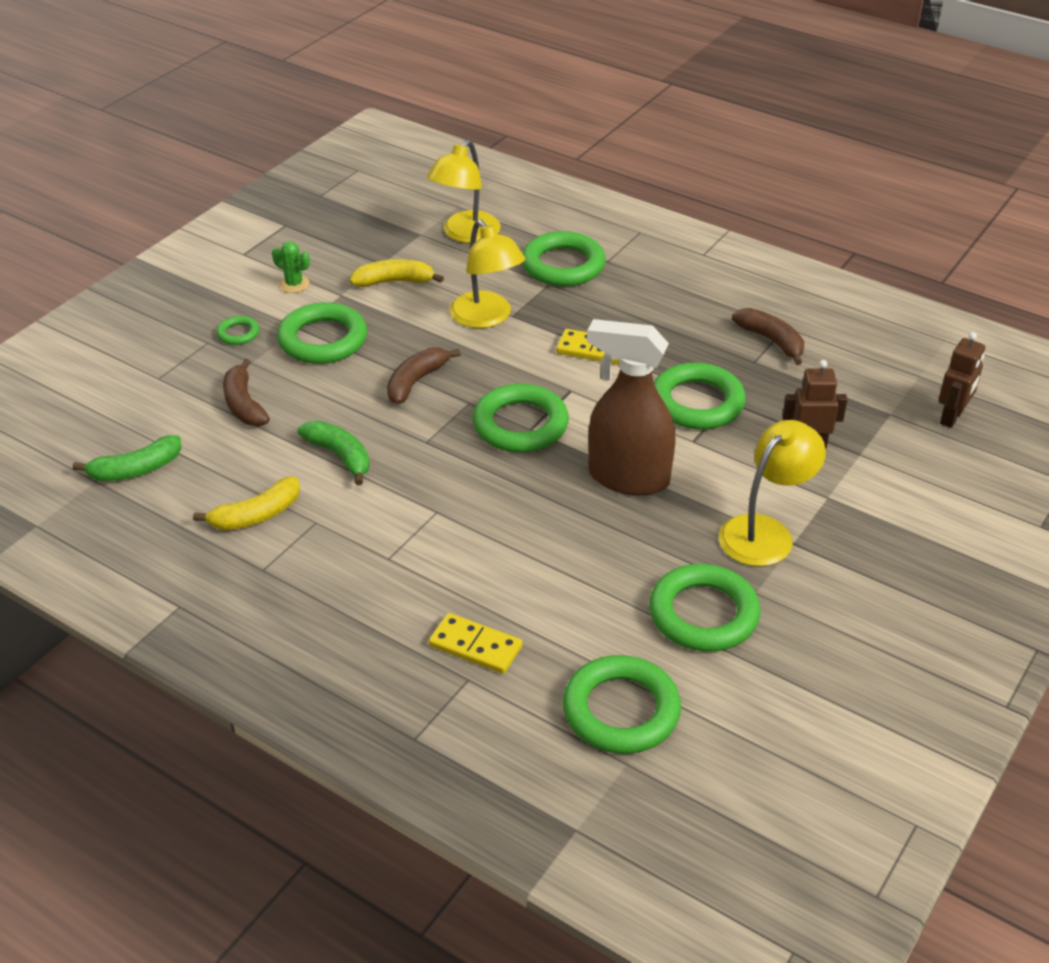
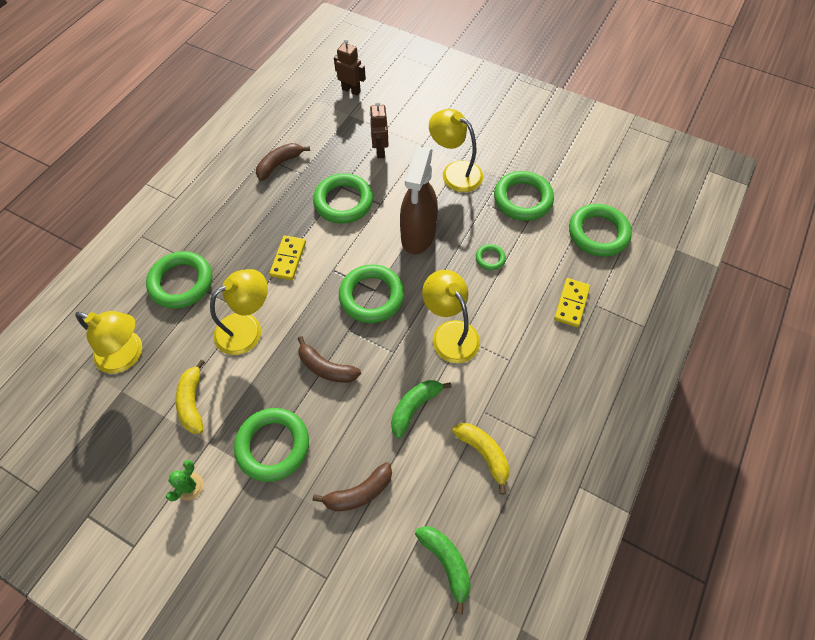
camera: 95 degrees left, 20 degrees up
(238, 333) = (262, 520): green ring -> green ring (490, 258)
(446, 499) = (450, 333): none -> yellow lamp

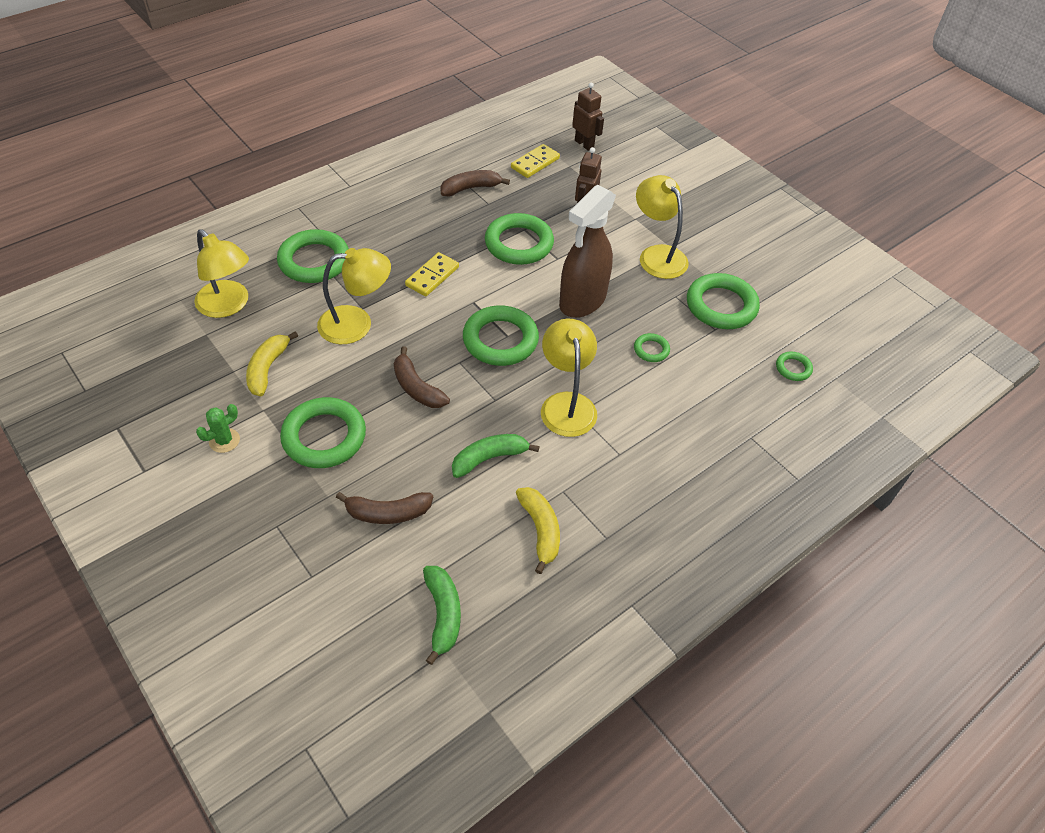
camera: 20 degrees right, 10 degrees down
(571, 303) = (722, 425): yellow domino -> yellow domino (535, 163)
(598, 233) = (793, 368): green ring -> green ring, size x0.48

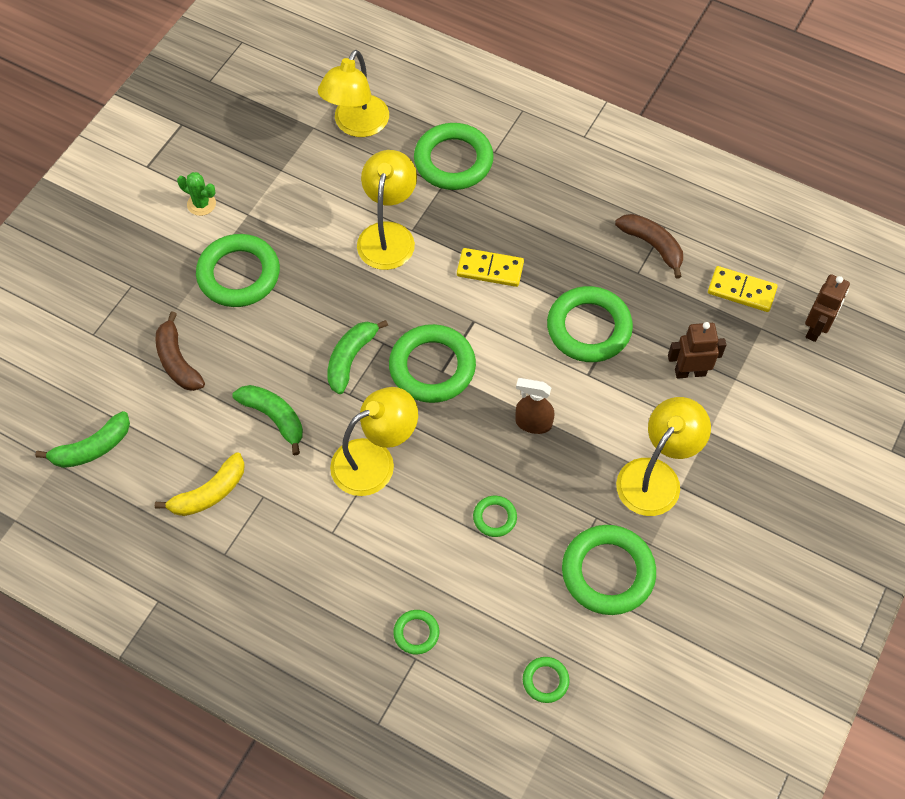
camera: 70 degrees right, 10 degrees up
(268, 369) = (296, 194): yellow banana -> none
(356, 323) = (388, 235): yellow lamp -> yellow lamp turned 135 degrees counterclockwise
(417, 387) = (332, 321): brown banana -> none
(461, 387) = (351, 358): none -> green banana
(582, 301) = (533, 423): brown spray bottle -> brown spray bottle, size x0.50
(730, 429) = (416, 633): none -> green ring

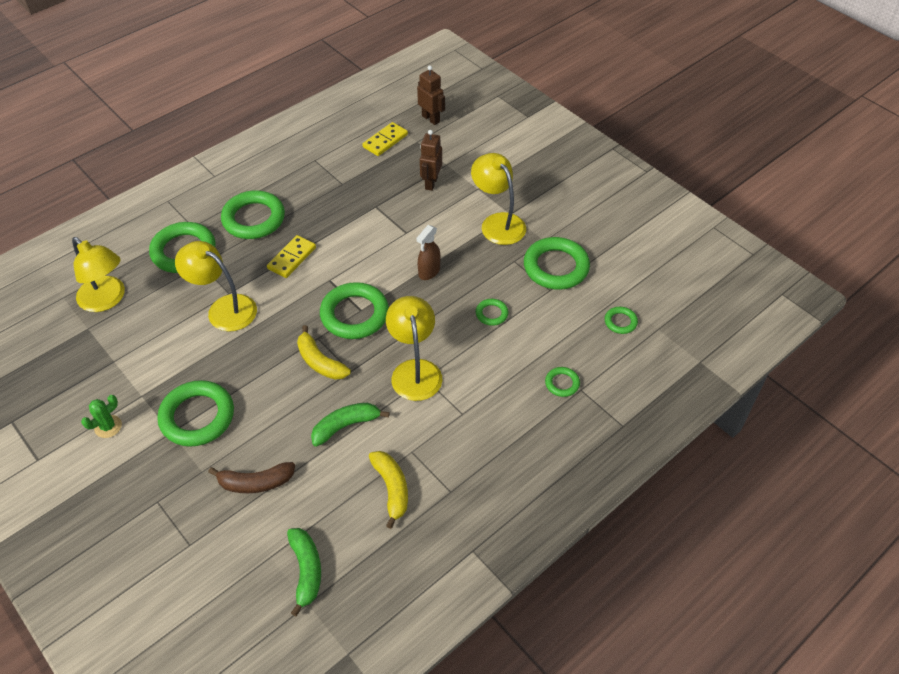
camera: 70 degrees left, 10 degrees down
(351, 358) = (320, 362): green banana -> yellow banana
(589, 328) = (371, 221): green ring -> green ring (254, 219)
(652, 246) = (326, 170): brown banana -> none

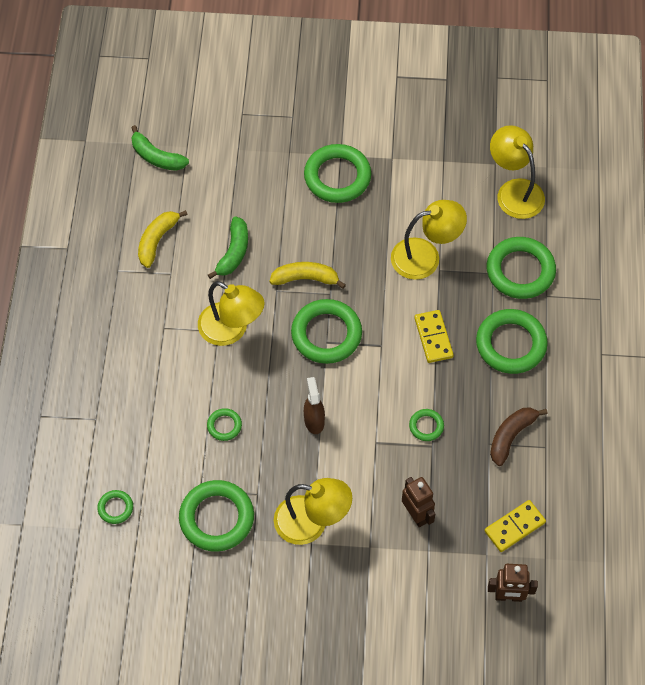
camera: 135 degrees right, 10 degrees up
(107, 300) = (514, 191): yellow lamp -> yellow lamp turned 60 degrees clockwise
(108, 426) = (384, 125): green cactus -> none
(255, 482) = (247, 173): brown banana -> brown banana (511, 436)
(385, 141) = (514, 527): yellow domino -> yellow domino turned 60 degrees clockwise
(392, 489) = (157, 240): yellow banana -> yellow banana turned 90 degrees clockwise
(562, 383) = (114, 412): green ring -> green ring (426, 426)

